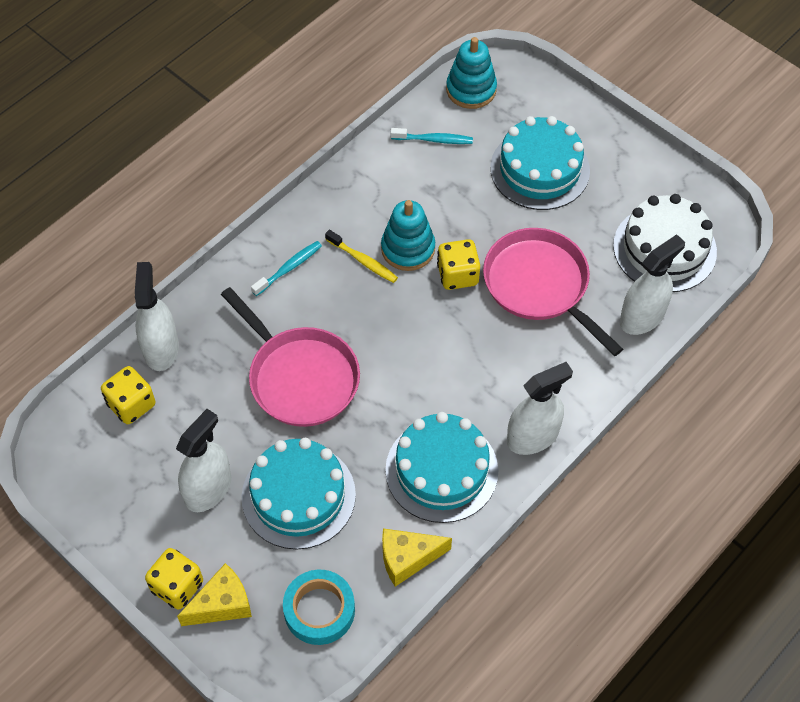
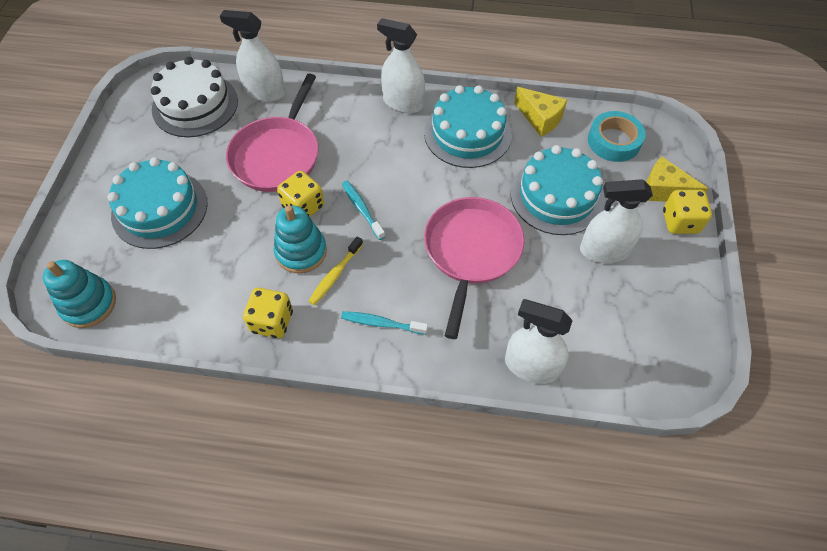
camera: 125 degrees left, 0 degrees up
(131, 404) = (594, 350): yellow dice -> yellow dice (272, 321)
(161, 348) = (531, 366): white spray bottle -> white spray bottle turned 60 degrees clockwise
(363, 261) = (335, 275): yellow toothbrush -> yellow toothbrush turned 150 degrees counterclockwise
(434, 140) = (168, 299): turquoise toothbrush -> turquoise toothbrush (362, 209)

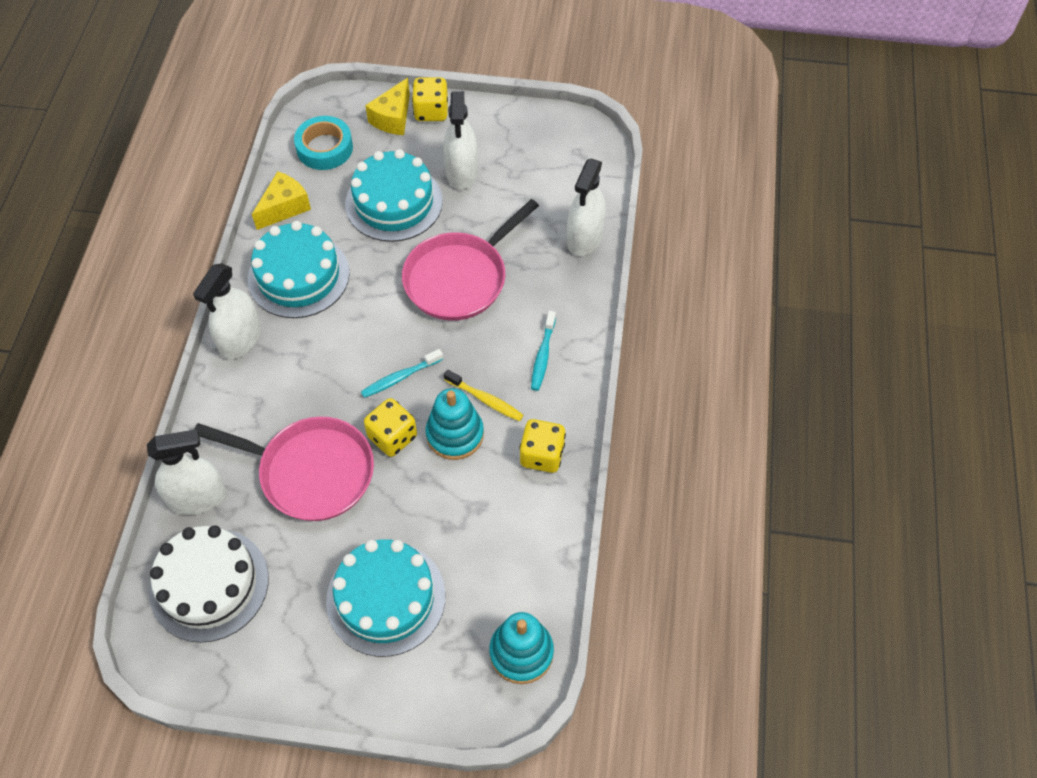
camera: 90 degrees left, 0 degrees up
(265, 92) = (197, 498): white spray bottle -> white spray bottle turned 120 degrees counterclockwise
(471, 251) = (460, 278): pink pan -> pink pan turned 60 degrees counterclockwise

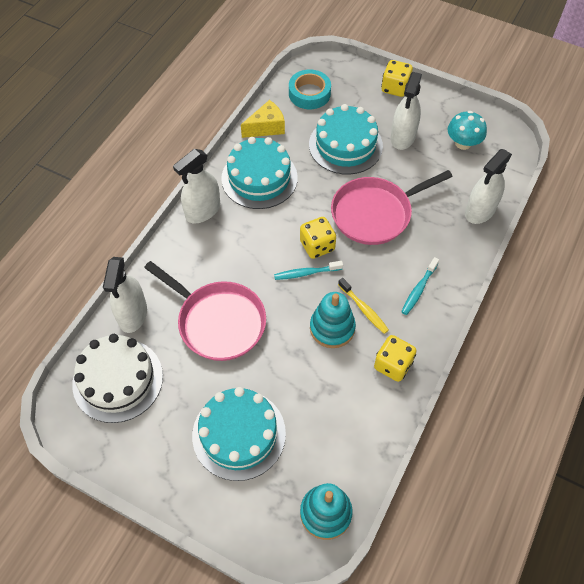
camera: 20 degrees right, 0 degrees up
(197, 498) = (133, 314): white spray bottle -> white spray bottle turned 90 degrees clockwise
(392, 437) = (285, 315): yellow dice -> yellow dice (317, 246)
(393, 118) = (365, 85): yellow cheese -> none
(537, 159) = (463, 143): none -> turquoise mushroom

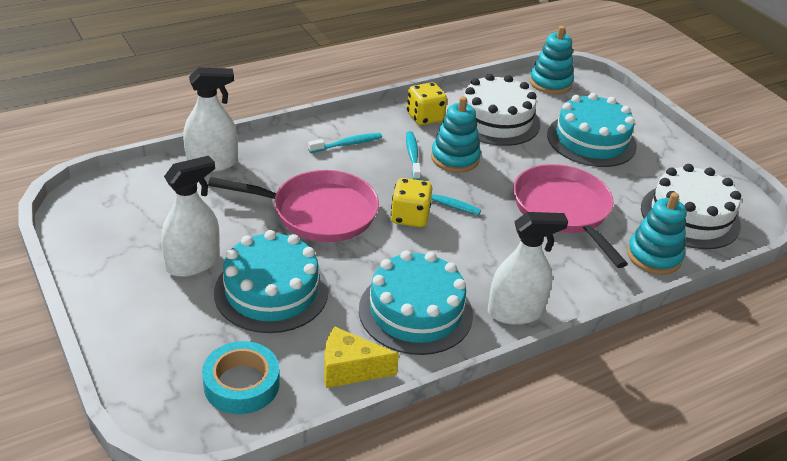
camera: 150 degrees left, 20 degrees down
(133, 314) = (654, 256): white spray bottle -> turquoise stacking toy
(335, 405) = (496, 120): none -> white cake
(364, 309) = (412, 156): yellow toothbrush -> turquoise toothbrush
(395, 88) = (120, 324): yellow dice -> none
(463, 143) = (137, 222): turquoise mushroom -> none

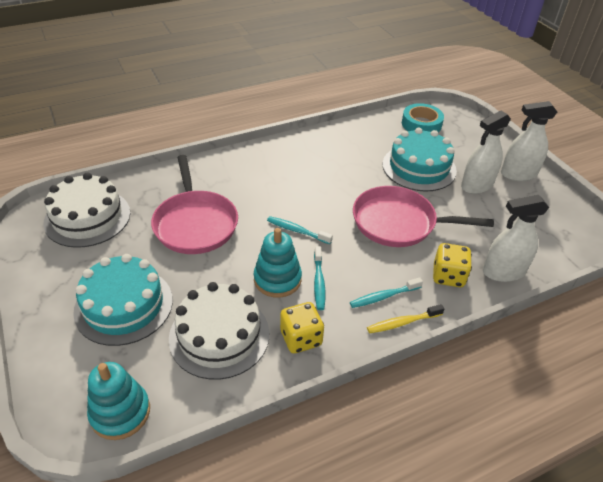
camera: 175 degrees left, 5 degrees up
(332, 126) = (402, 323): none -> yellow toothbrush
(350, 369) = (364, 128): yellow cheese -> none
(410, 217) = (325, 218): yellow dice -> yellow dice (448, 276)
(415, 311) = (326, 154): turquoise cake -> none
(515, 312) = (262, 153): white spray bottle -> white spray bottle (518, 174)
(654, 256) = (144, 186): turquoise stacking toy -> none

